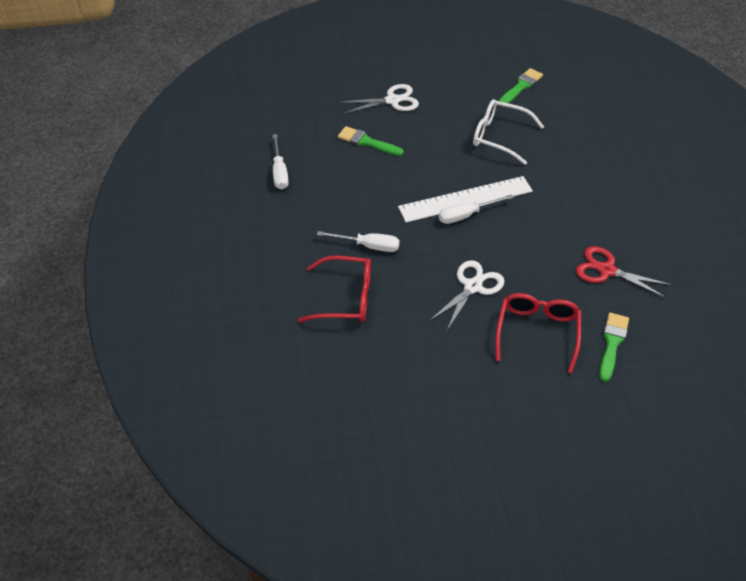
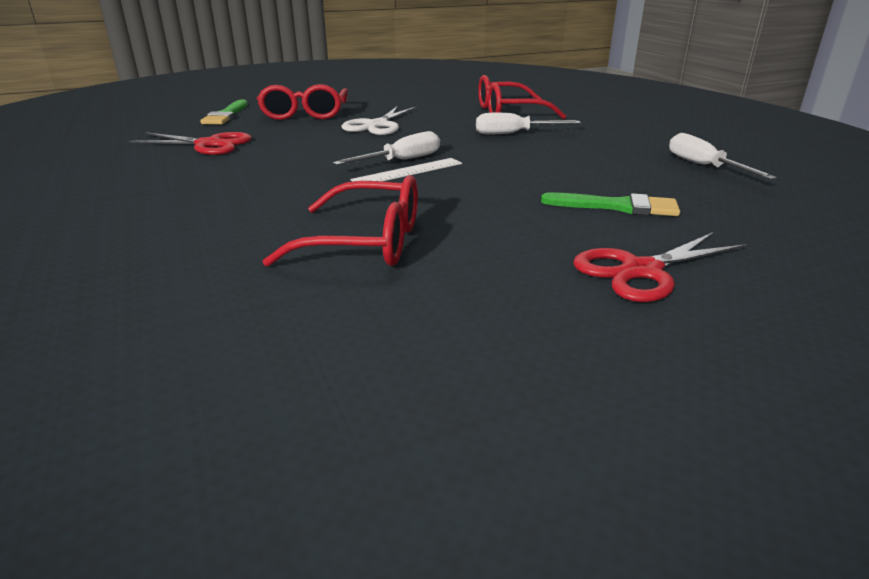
camera: 165 degrees right, 20 degrees down
(392, 100) = (642, 271): white scissors -> red scissors
(465, 199) = (408, 172): white ruler -> white ruler, size x0.55
(499, 137) = (366, 242): white glasses -> red glasses
(521, 86) = (316, 354): green brush -> none

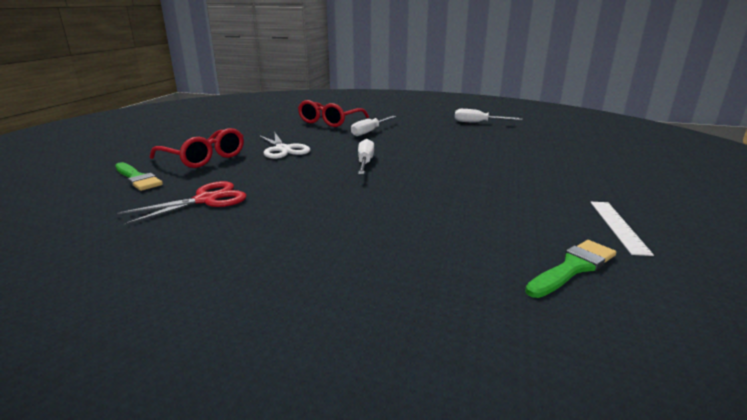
camera: 50 degrees left, 5 degrees down
(366, 242) = (481, 202): red glasses -> none
(408, 172) = (387, 166): white ruler -> white ruler (618, 226)
(617, 206) = (504, 148): green brush -> green brush (573, 268)
(642, 271) = (576, 166): red scissors -> none

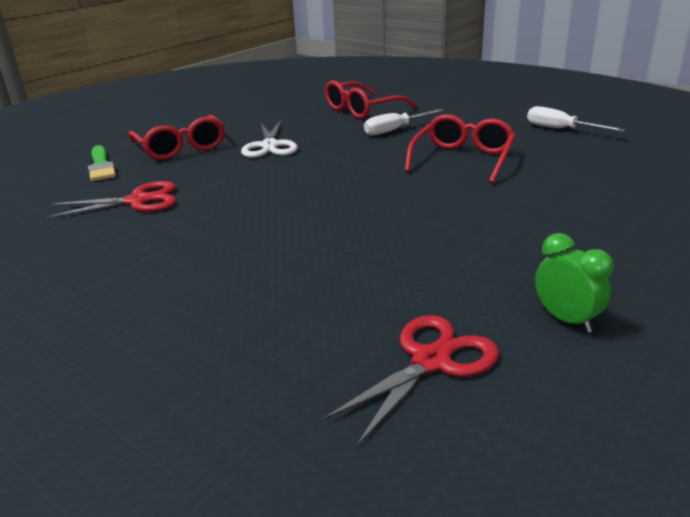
camera: 25 degrees right, 5 degrees up
(365, 162) = (342, 175): white screwdriver -> none
(438, 144) = (462, 159): none -> red glasses
(573, 268) = (430, 361): green brush -> red scissors
(618, 226) = (566, 320): white ruler -> green clock

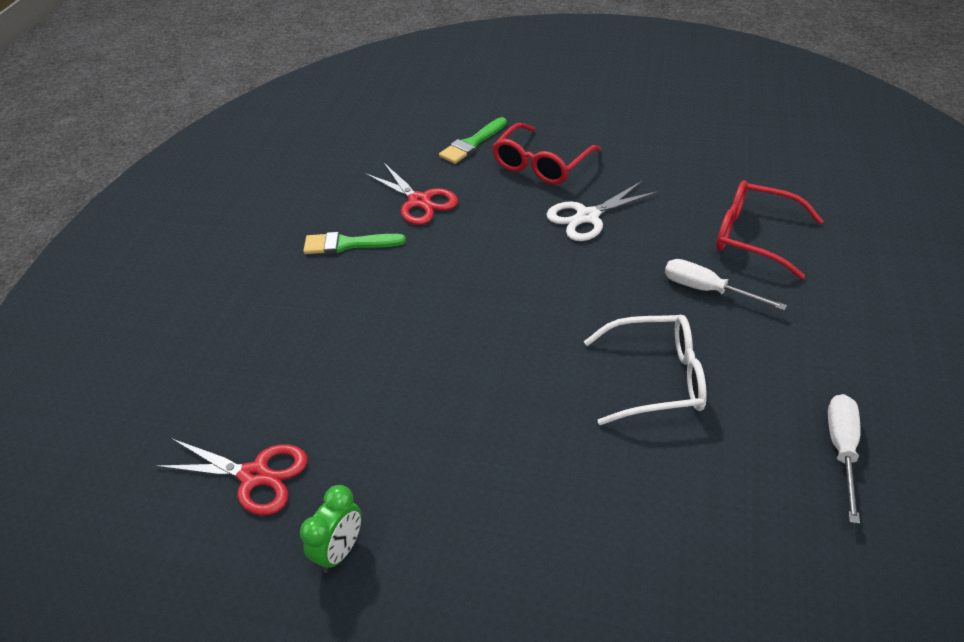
camera: 65 degrees right, 15 degrees up
(138, 246) = (348, 244): none -> green brush
(462, 159) = (656, 378): red glasses -> white glasses

